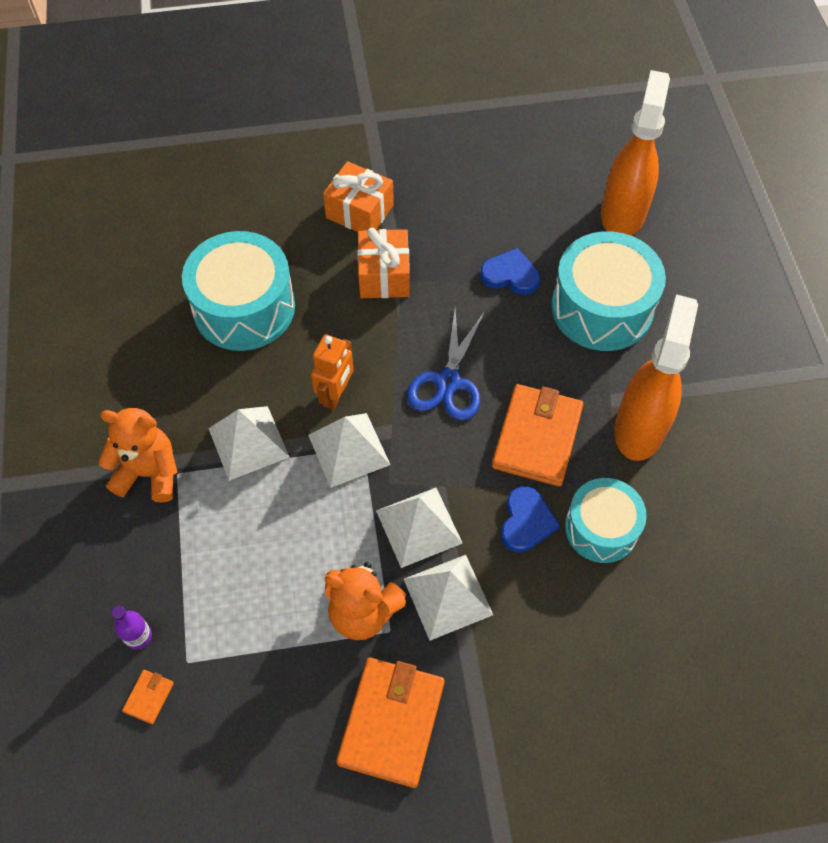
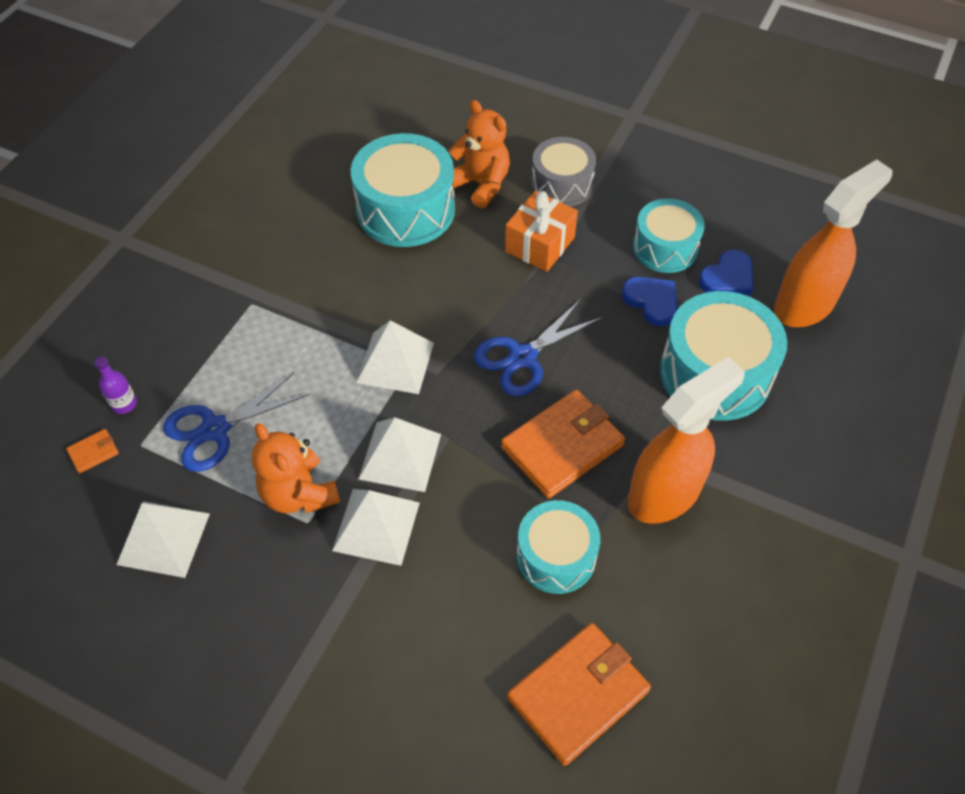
camera: 35 degrees right, 5 degrees down
(149, 473) = (232, 291): orange teddy bear -> orange teddy bear (481, 184)
(242, 605) = (215, 429): none -> blue scissors
(248, 442) = (322, 312): white pyramid -> white pyramid (163, 539)
(336, 395) = (421, 315): orange robot -> none
(359, 211) = (561, 184): orange gift -> grey drum
(391, 722) = (247, 594): orange wallet -> orange wallet (578, 694)
(485, 223) = (665, 248): none -> turquoise drum
(526, 522) = (493, 509): blue heart -> blue heart (727, 278)

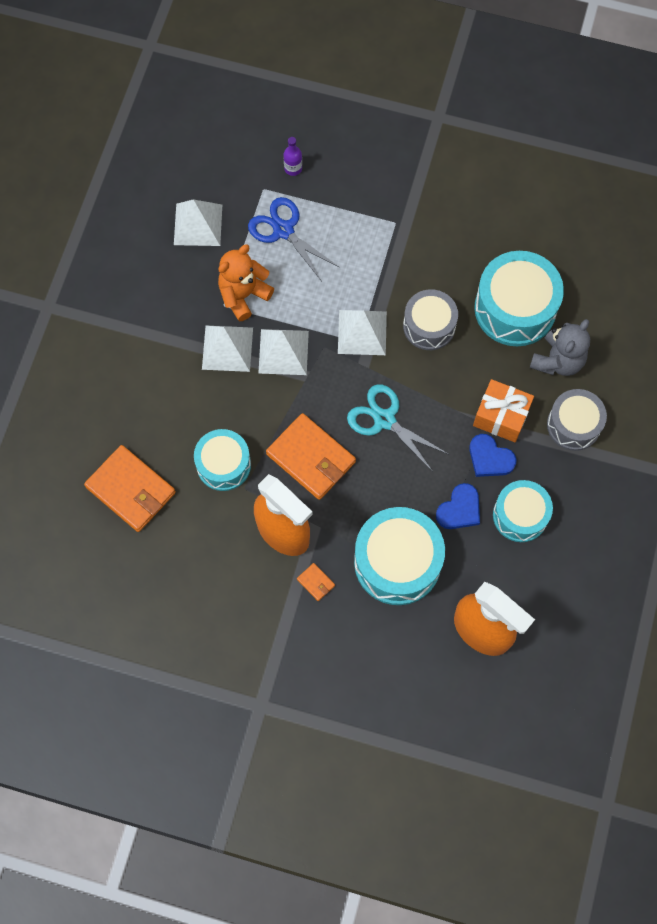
camera: 80 degrees right, 15 degrees up
(93, 452) = (252, 163): orange wallet -> orange wallet (316, 582)
(405, 292) = (429, 326): none -> grey drum
(481, 184) = (558, 361): orange teddy bear -> grey teddy bear
(522, 357) = (384, 419): blue scissors -> turquoise scissors
(727, 278) = (498, 568): blue heart -> blue heart (490, 458)

